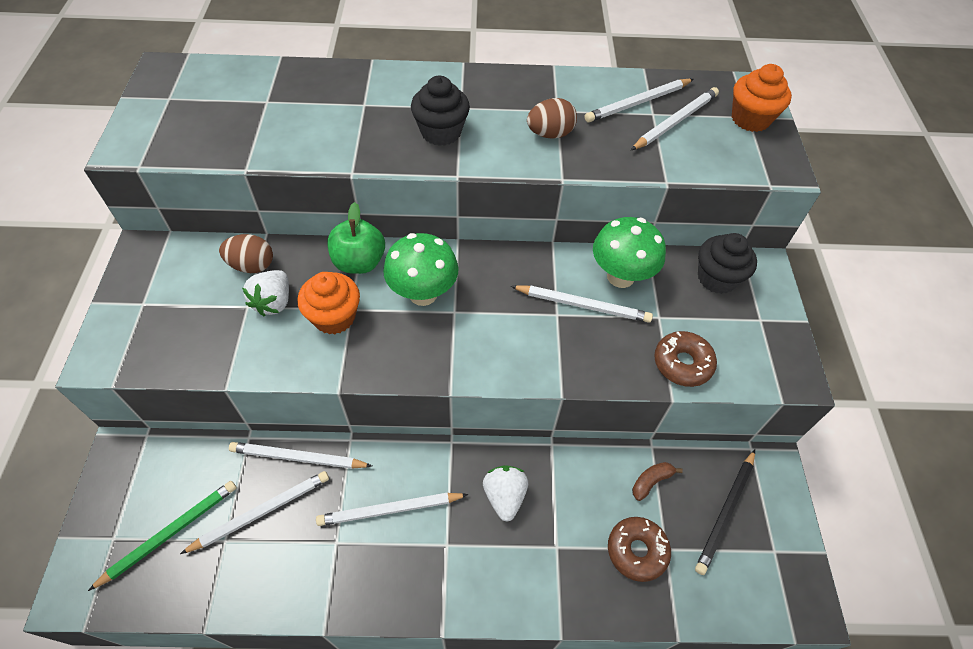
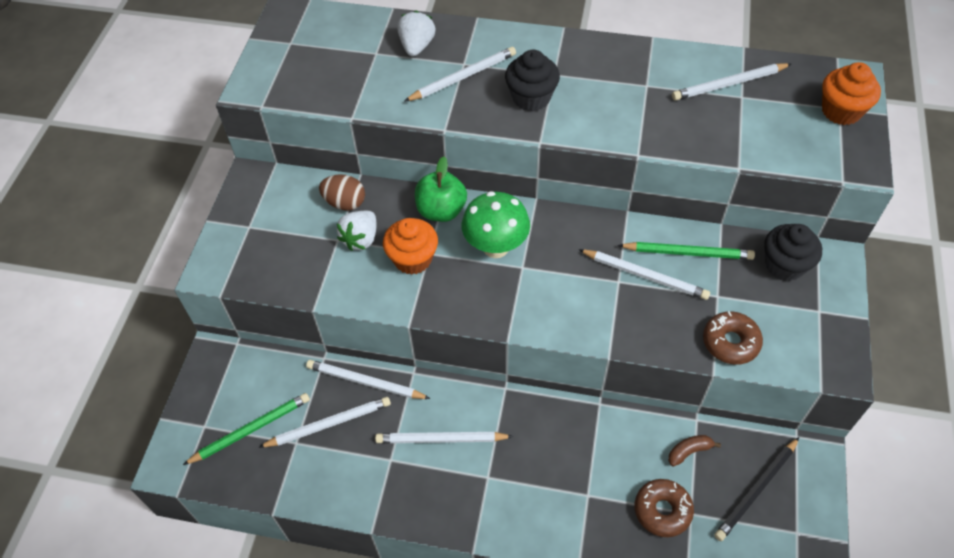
camera: 15 degrees right, 0 degrees up
(504, 496) = (547, 443): white strawberry -> white strawberry (417, 46)
(550, 134) = (635, 109): brown egg -> none
(620, 276) = (687, 252): green mushroom -> green pencil
(675, 121) = (762, 107): white pencil -> white pencil (462, 77)

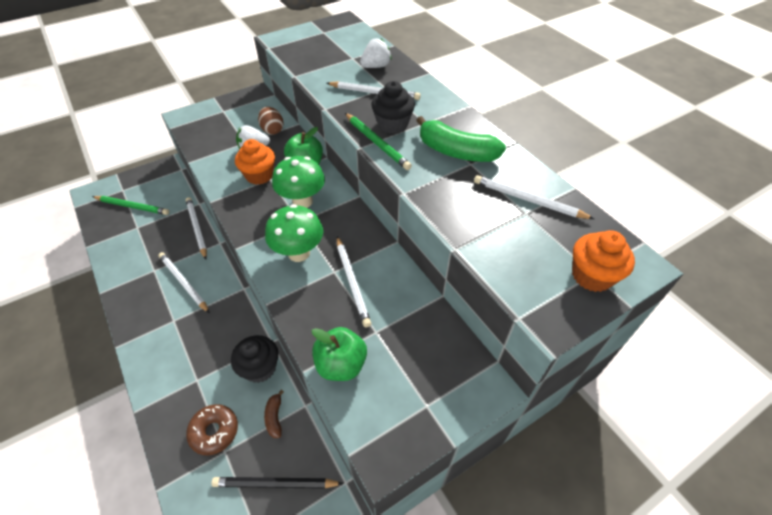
camera: 45 degrees right, 5 degrees down
(328, 424) = (158, 231): white pencil -> none
(567, 293) = (299, 253): none -> green mushroom
(621, 83) = (456, 152): none -> green banana
(687, 252) = (396, 292): green pencil -> green pencil (377, 142)
(689, 451) = (275, 417): brown banana -> brown banana turned 120 degrees counterclockwise
(730, 342) = (341, 365): brown donut -> green apple
(784, 265) = (446, 356): black cupcake -> black cupcake (260, 368)

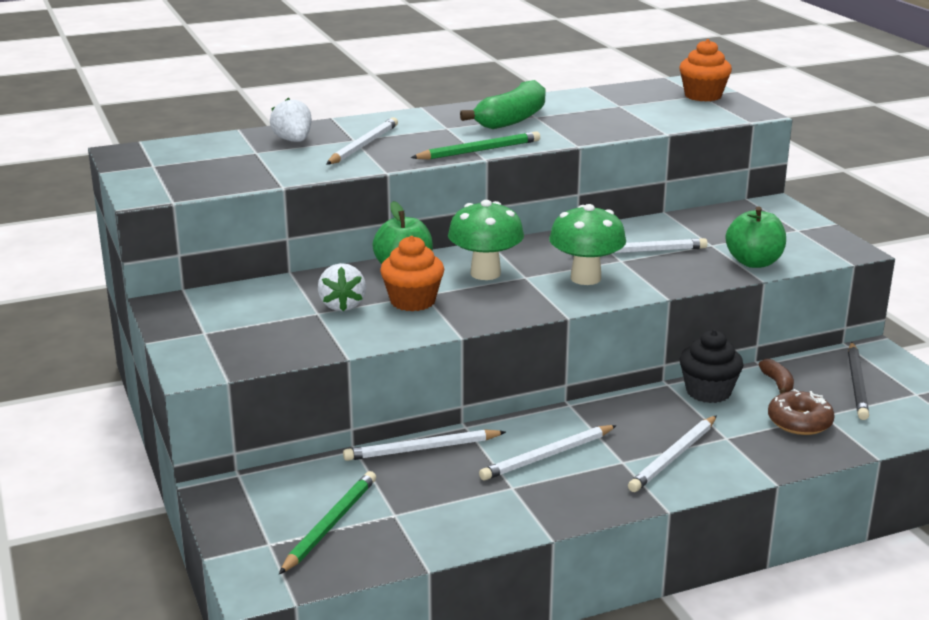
camera: 80 degrees left, 25 degrees down
(272, 130) = (296, 291): brown egg -> none
(275, 417) = (777, 383): brown banana -> brown banana turned 105 degrees counterclockwise
(392, 124) = (443, 141): black cupcake -> none
(528, 200) = (601, 102): white pencil -> white pencil (674, 457)

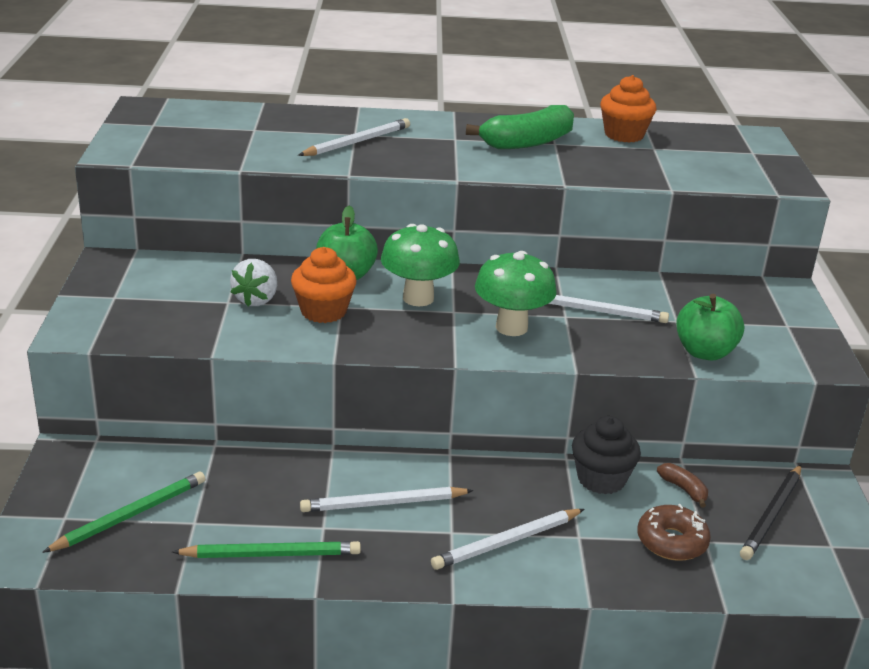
camera: 20 degrees right, 5 degrees up
(293, 141) = (299, 124): white strawberry -> none
(422, 449) = (273, 462): white pencil -> none
(478, 150) = (460, 170): green pencil -> green pencil (271, 554)
(703, 96) = (755, 154): orange cupcake -> orange cupcake (624, 135)
(777, 383) = (683, 489): brown banana -> brown banana turned 45 degrees counterclockwise

